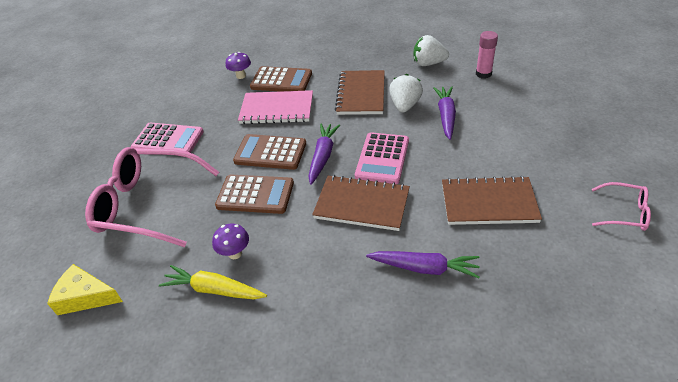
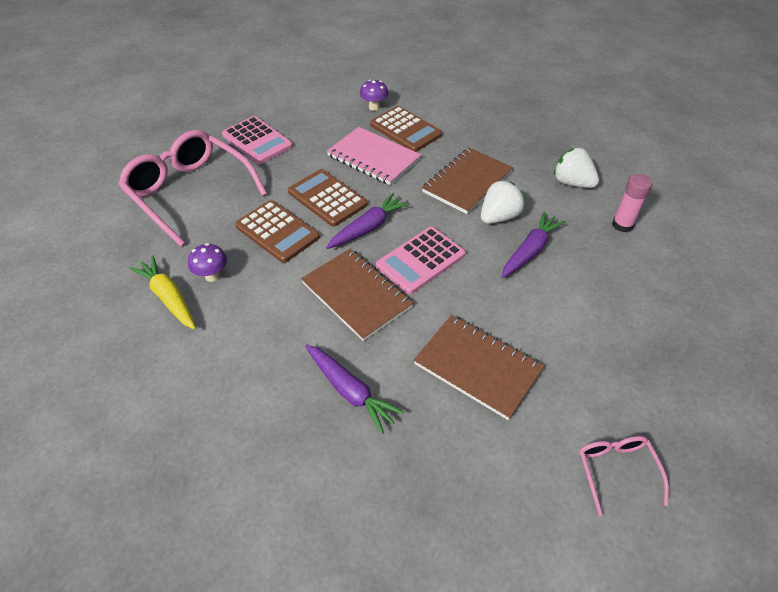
camera: 30 degrees right, 5 degrees up
(85, 297) = (81, 245): yellow cheese -> none
(624, 213) = (616, 470): pink glasses -> pink glasses turned 150 degrees counterclockwise

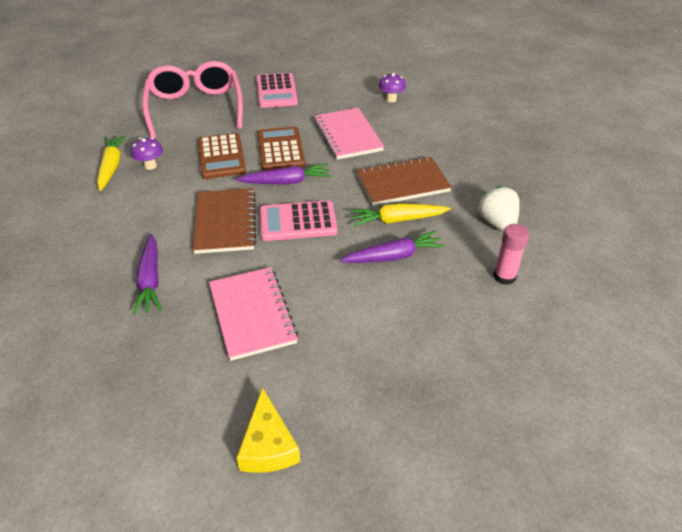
camera: 35 degrees right, 5 degrees down
(406, 130) = (397, 125): brown calculator -> none
(477, 367) = (252, 314): brown notebook -> pink notebook
(499, 217) = (398, 220): white strawberry -> yellow carrot
(616, 470) = (268, 445): pink glasses -> yellow cheese

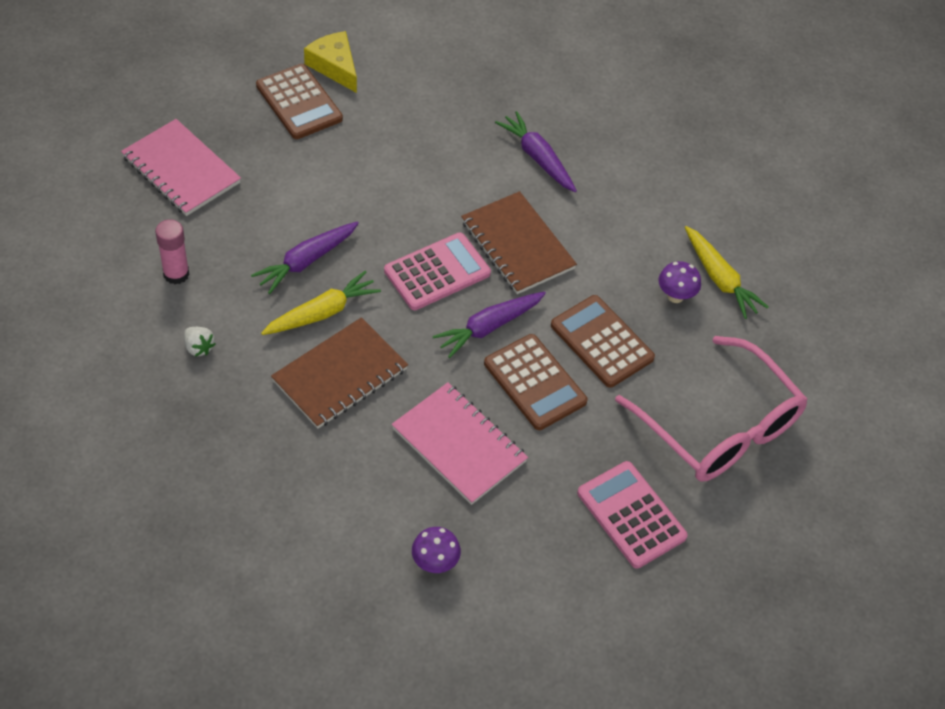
camera: 150 degrees right, 10 degrees up
(252, 314) = (415, 156): pink notebook -> pink notebook (181, 170)
(330, 409) = (299, 102): none -> brown calculator
(497, 223) = (199, 347): white strawberry -> white strawberry, size x0.58

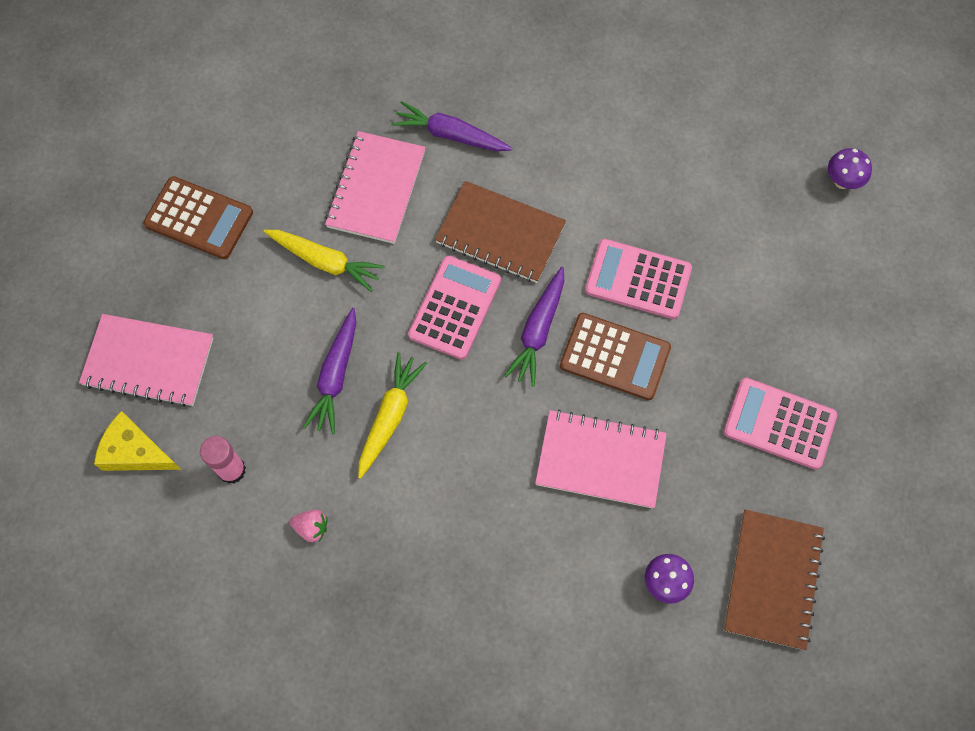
camera: 30 degrees left, 15 degrees up
(199, 347) = (312, 528): white strawberry -> pink strawberry
(334, 66) = (201, 159): yellow cheese -> yellow cheese (135, 452)
(340, 375) = (452, 466): brown notebook -> brown notebook (772, 579)
(447, 160) = (376, 189): none -> pink notebook
(601, 342) = (638, 280): brown calculator -> pink calculator
(675, 296) = (662, 194): purple mushroom -> purple mushroom (842, 181)
(719, 278) = (684, 153): yellow carrot -> yellow carrot (325, 261)
(719, 427) = (785, 293): pink glasses -> none

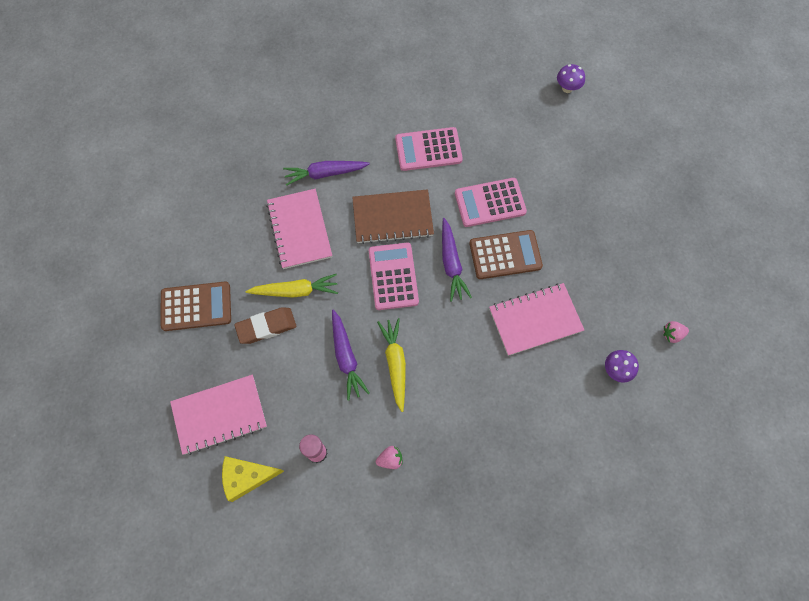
camera: 30 degrees left, 0 degrees up
(264, 287) = (266, 327): none -> brown eraser
(772, 579) = (672, 334): brown notebook -> pink strawberry
(779, 424) = (620, 243): pink calculator -> pink calculator (428, 150)

